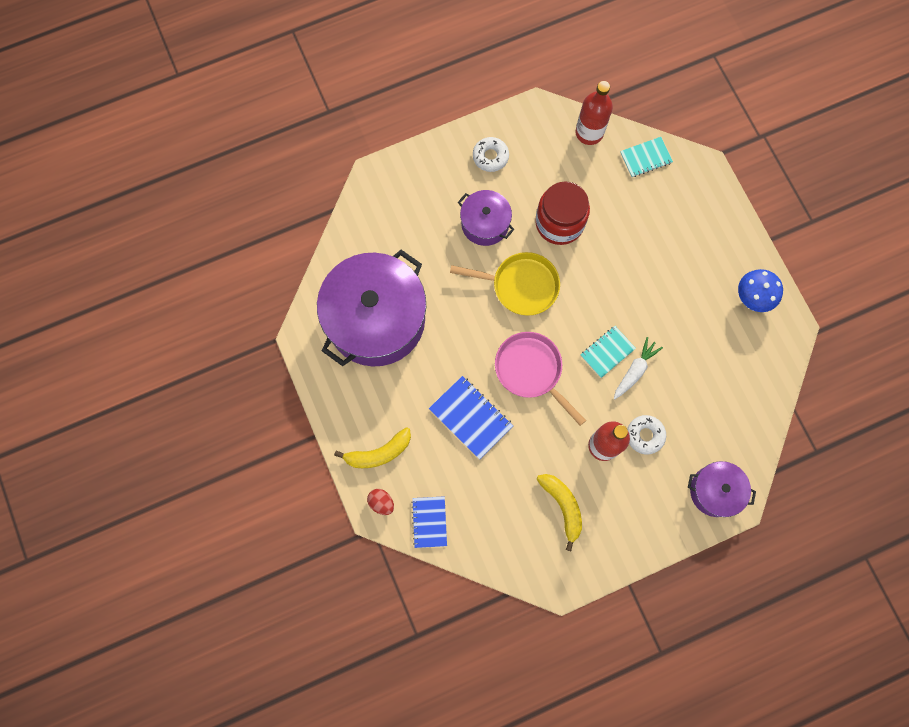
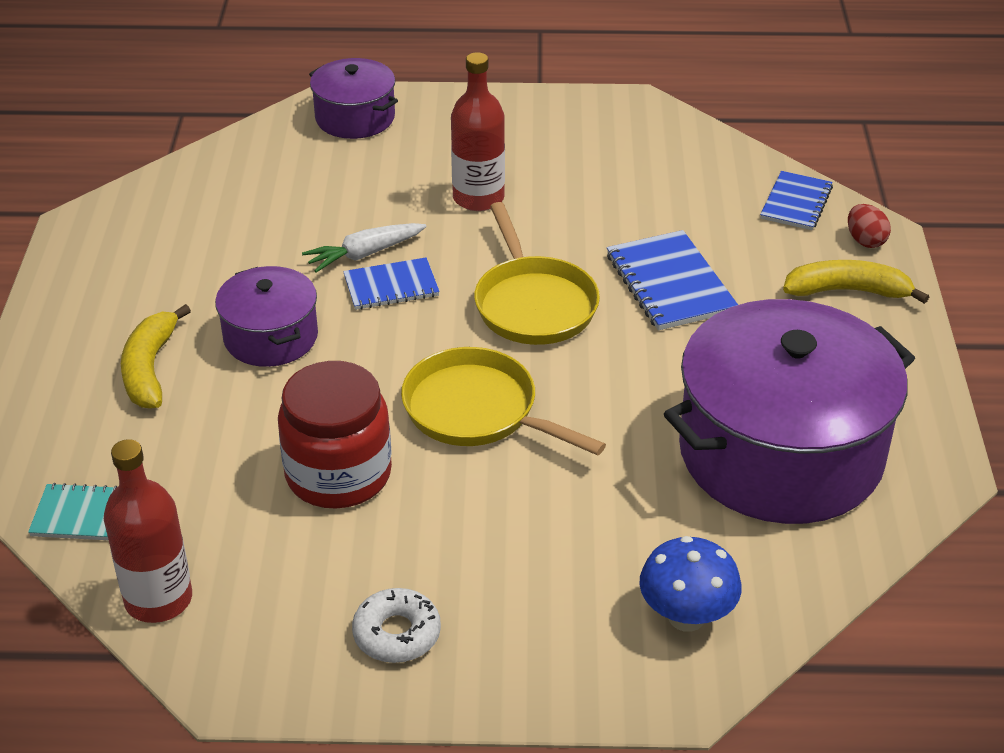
camera: 155 degrees left, 35 degrees down
(485, 224) = (484, 523): purple pot -> purple pot (271, 337)
(531, 370) = (533, 304): pink pan -> yellow pan
(563, 506) = (582, 163): yellow banana -> yellow banana (150, 369)
(607, 352) = (391, 286): turquoise notebook -> blue notebook
(645, 435) = (407, 189): white donut -> none
(752, 297) = (102, 273): blue mushroom -> blue mushroom (686, 617)

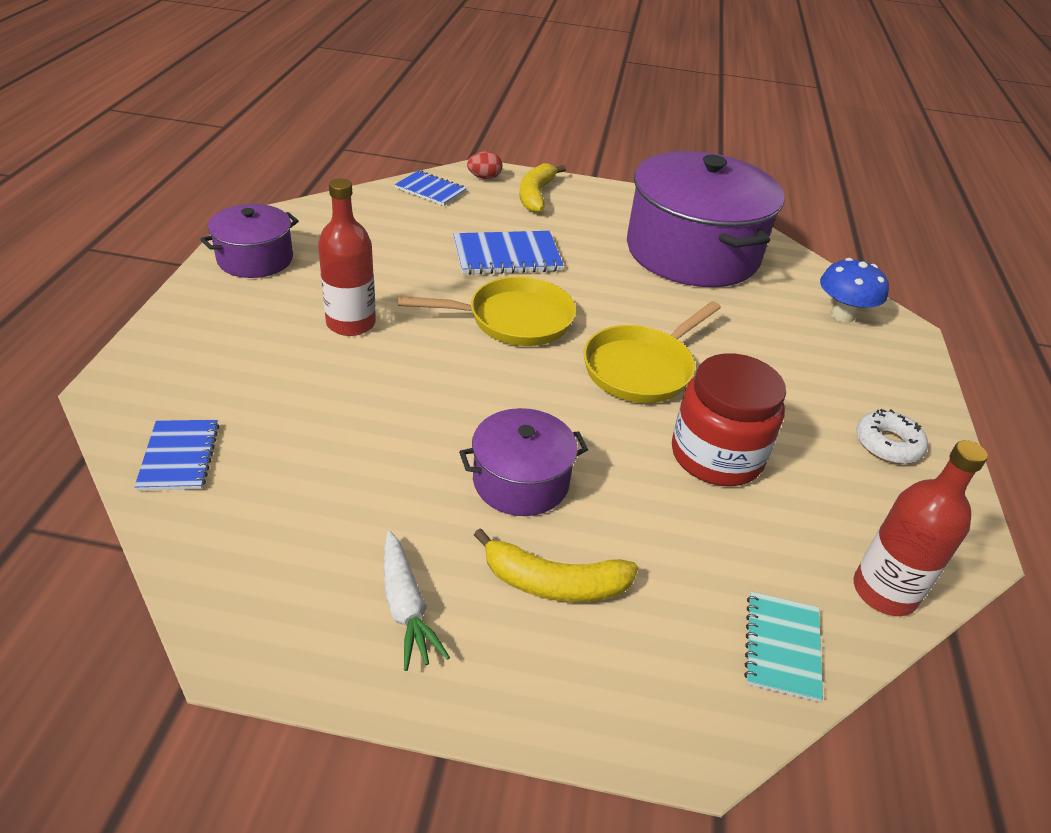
camera: 85 degrees left, 0 degrees up
(355, 118) = (159, 379): purple pot -> purple pot (255, 259)
(364, 254) = (408, 402): white carrot -> white carrot (406, 607)
(391, 286) = (465, 392): blue notebook -> blue notebook (179, 457)

